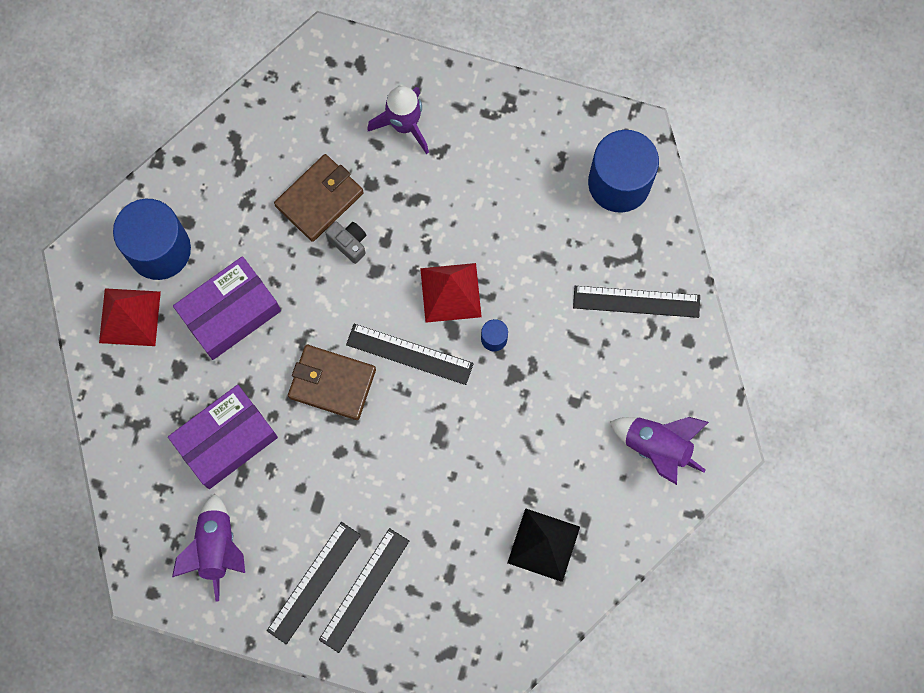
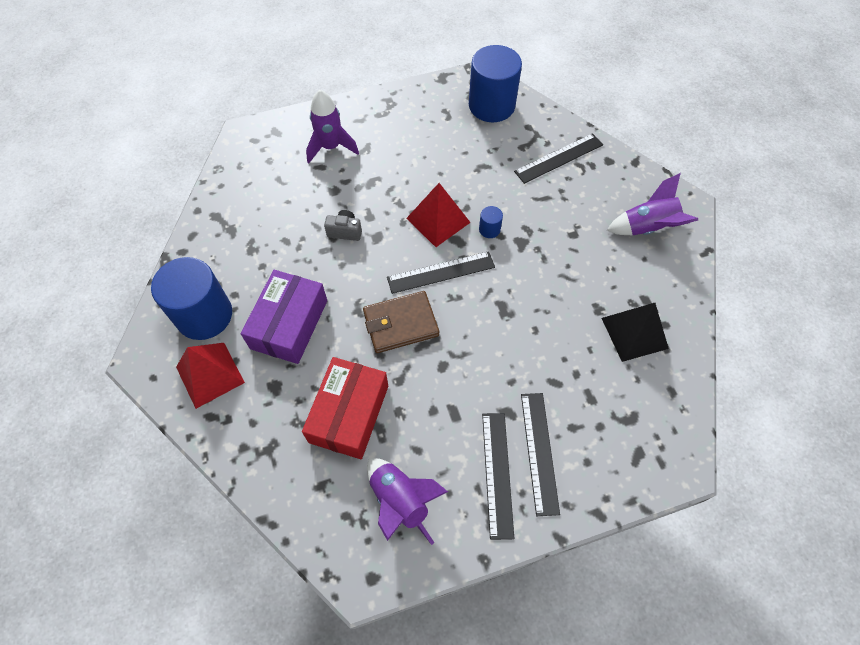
camera: 35 degrees left, 15 degrees down
(226, 440) = (349, 414): purple box -> red box
(319, 199) = (304, 218): brown wallet -> none

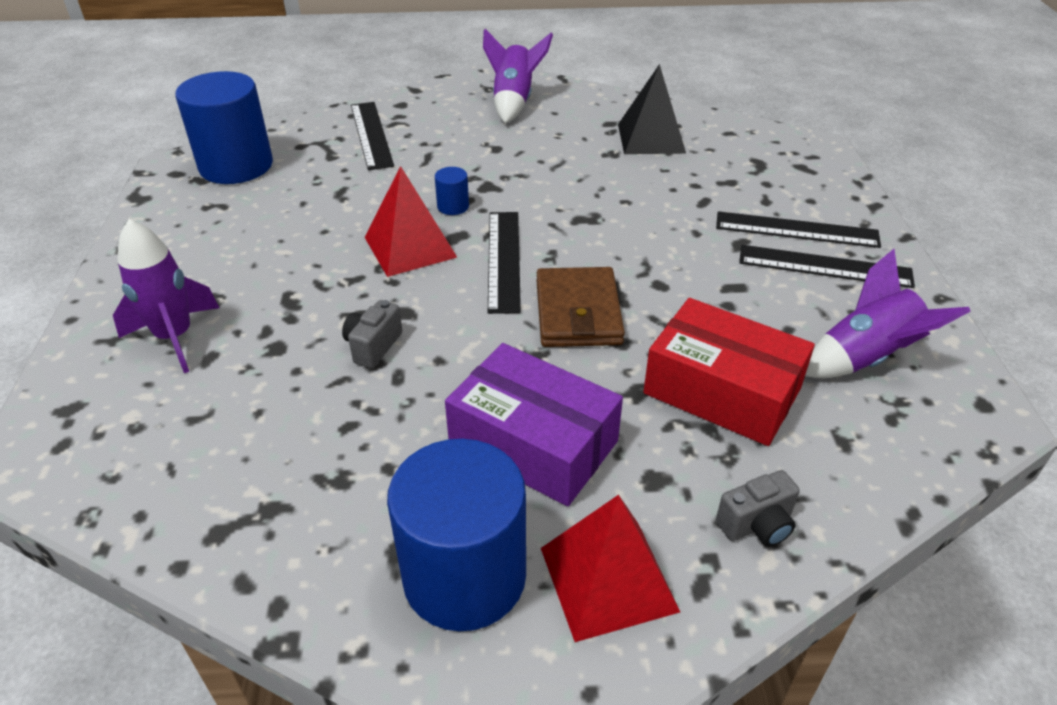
camera: 75 degrees left, 20 degrees down
(251, 440) = (757, 525): none -> grey camera

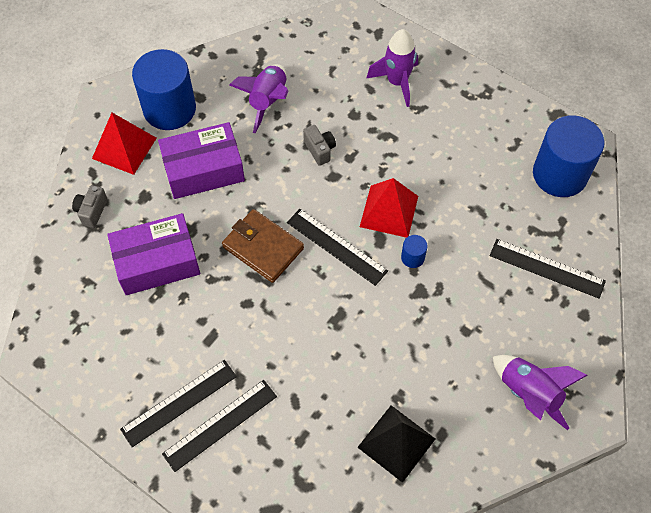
camera: 130 degrees right, 20 degrees up
(722, 391) = (157, 262): red box -> purple box
(866, 358) = (110, 344): purple rocket -> purple rocket (268, 101)

